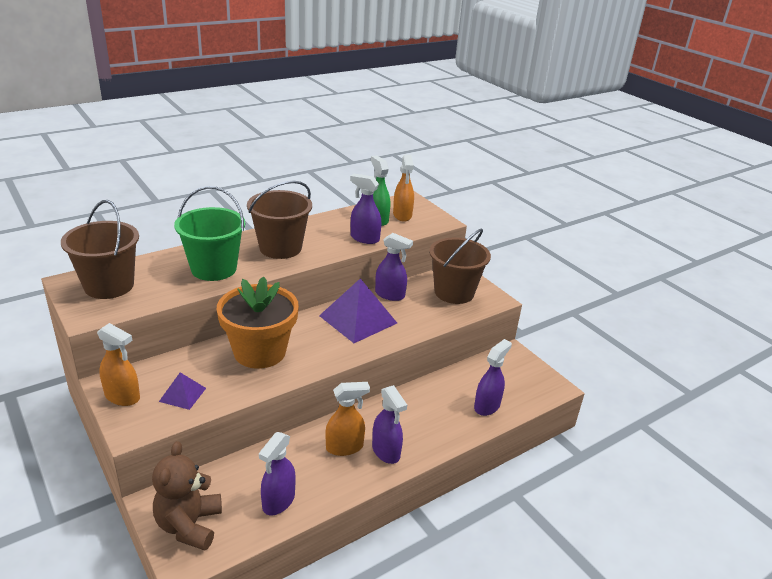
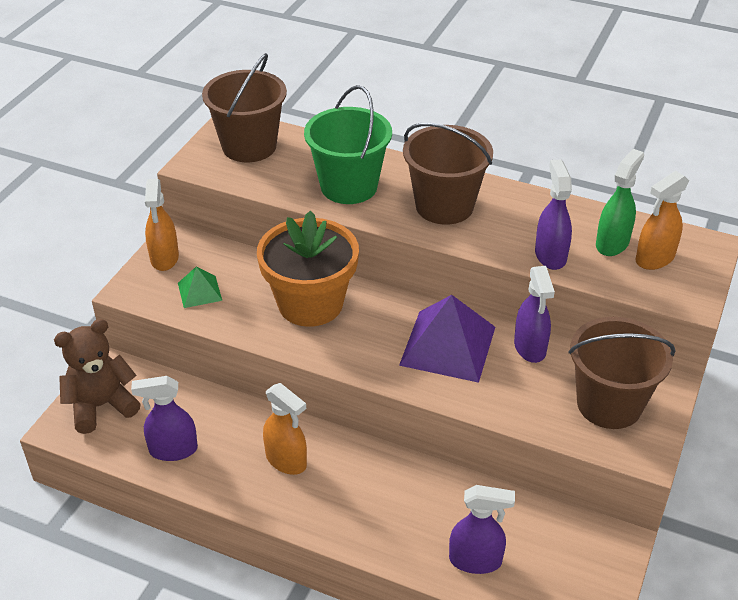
camera: 60 degrees right, 10 degrees up
(182, 394) = (200, 291): purple pyramid -> green pyramid
(386, 452) = (309, 499): purple spray bottle -> none

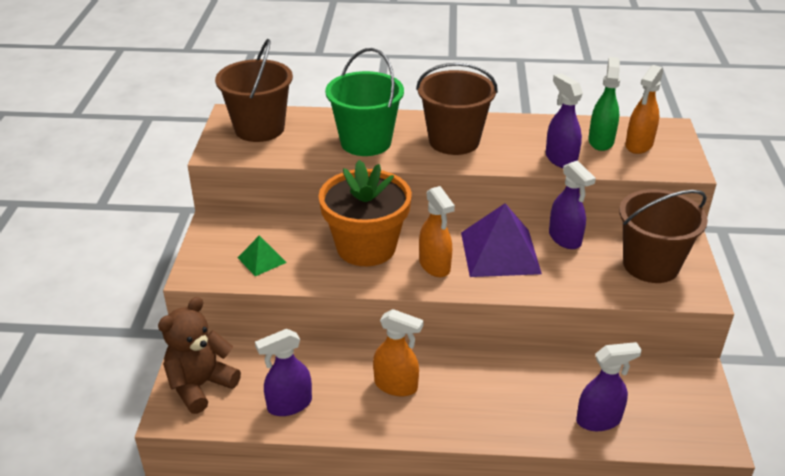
camera: 20 degrees left, 5 degrees down
(164, 258) = (213, 240): orange spray bottle -> orange spray bottle (435, 266)

